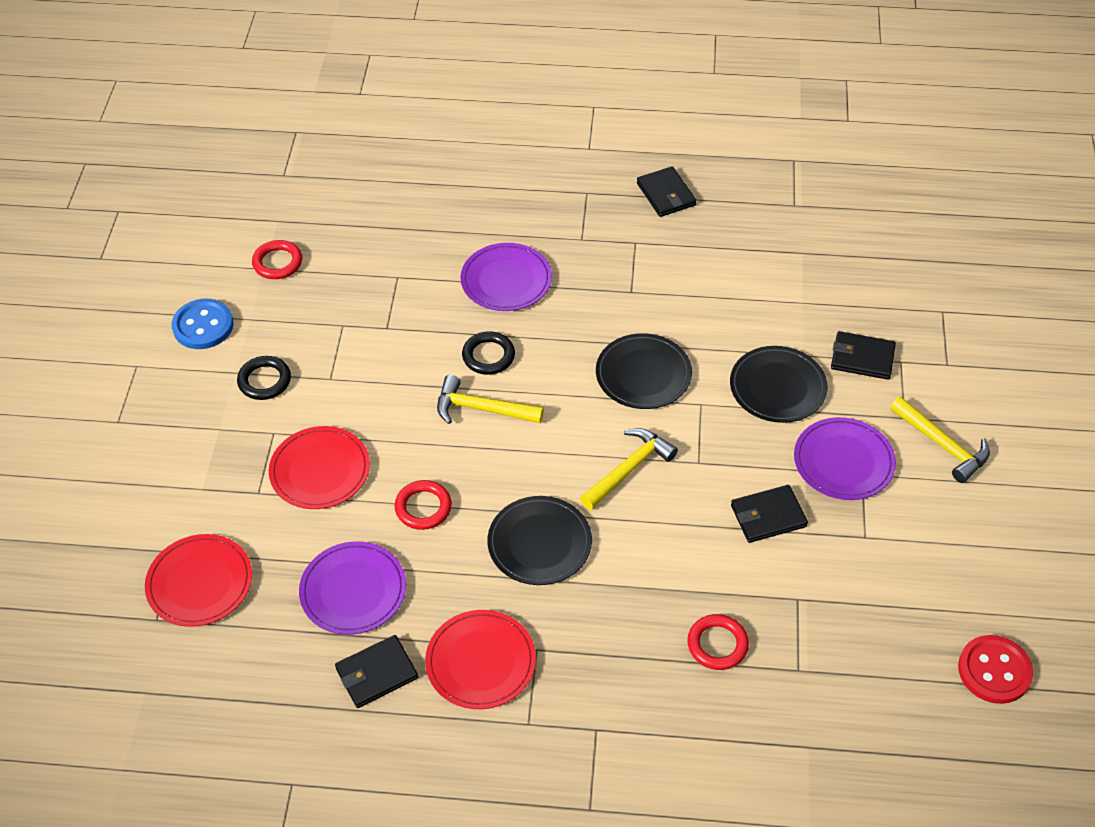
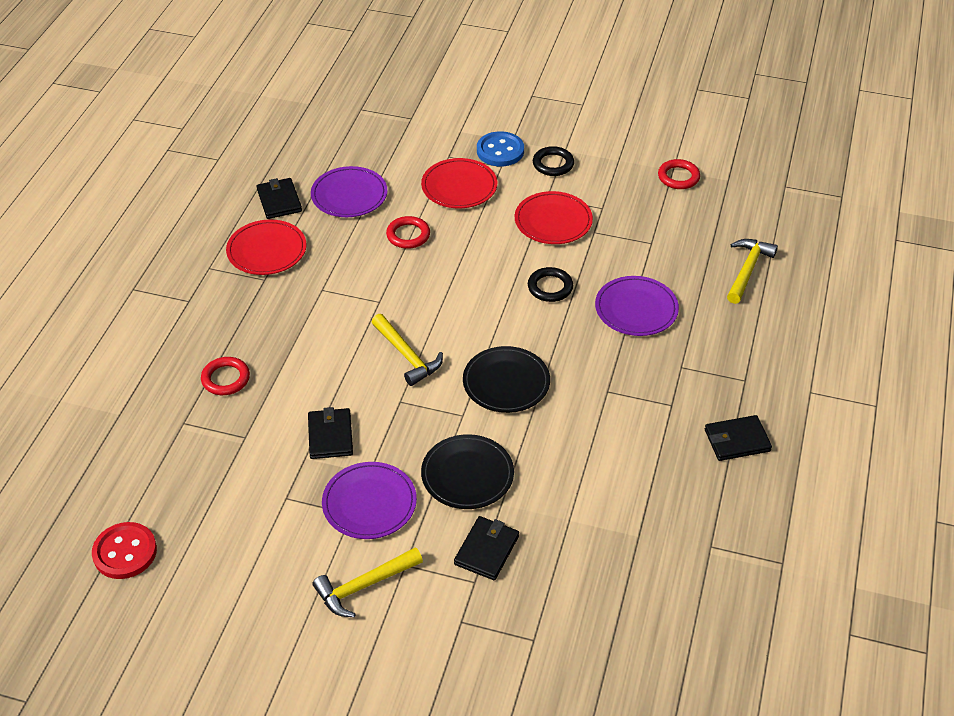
camera: 100 degrees right, 5 degrees down
(200, 583) = (382, 127): red plate -> red plate (553, 221)
(203, 326) = (616, 136): blue button -> blue button (500, 151)
(482, 409) = (494, 277): yellow hammer -> yellow hammer (747, 270)
(539, 543) = (354, 293): black plate -> none

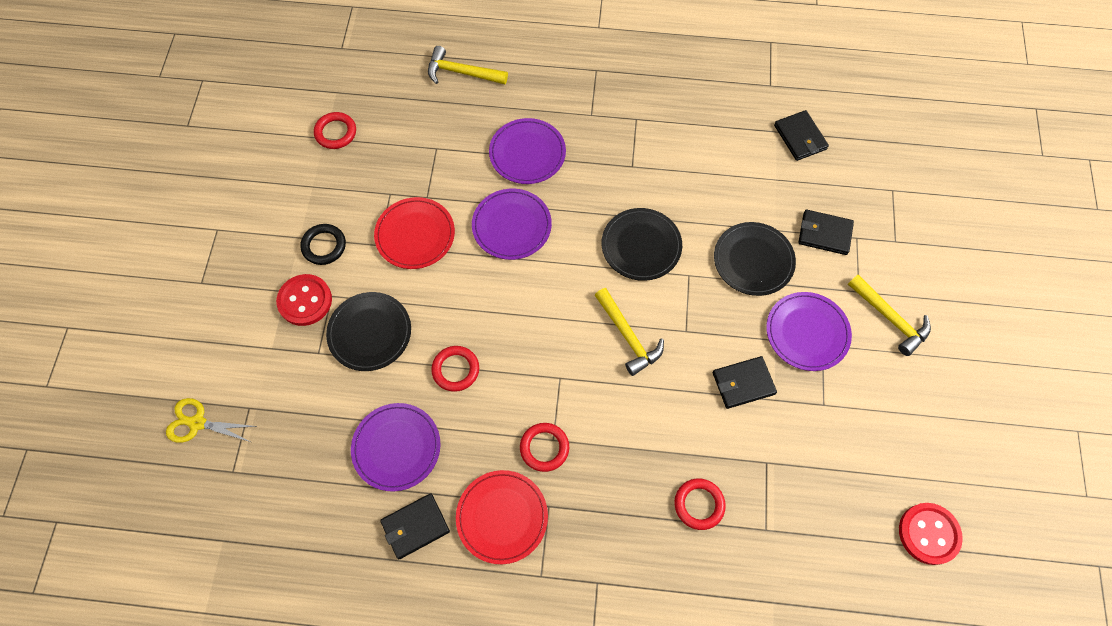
camera: 100 degrees left, 20 degrees up
(316, 283) = (544, 448): none -> red ring
(406, 93) = (197, 423): none -> yellow scissors
(407, 356) = (628, 336): yellow hammer -> yellow hammer turned 105 degrees clockwise
(459, 186) = (370, 332): red plate -> black plate
(500, 151) = (305, 301): blue button -> red button
(550, 287) = (511, 226): black ring -> purple plate
(737, 440) = (662, 73): black wallet -> black wallet (800, 137)

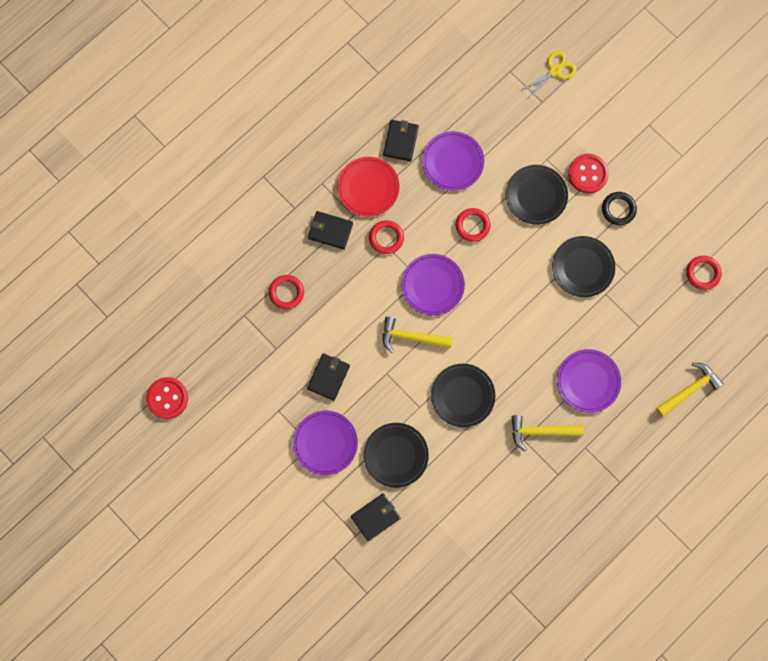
camera: 130 degrees right, 10 degrees up
(415, 235) = (583, 267): red plate -> black plate
(511, 226) = (541, 329): purple plate -> purple plate (432, 285)
(800, 137) = (454, 571): black wallet -> black wallet (330, 231)
(890, 318) = (291, 501): yellow hammer -> yellow hammer (541, 431)

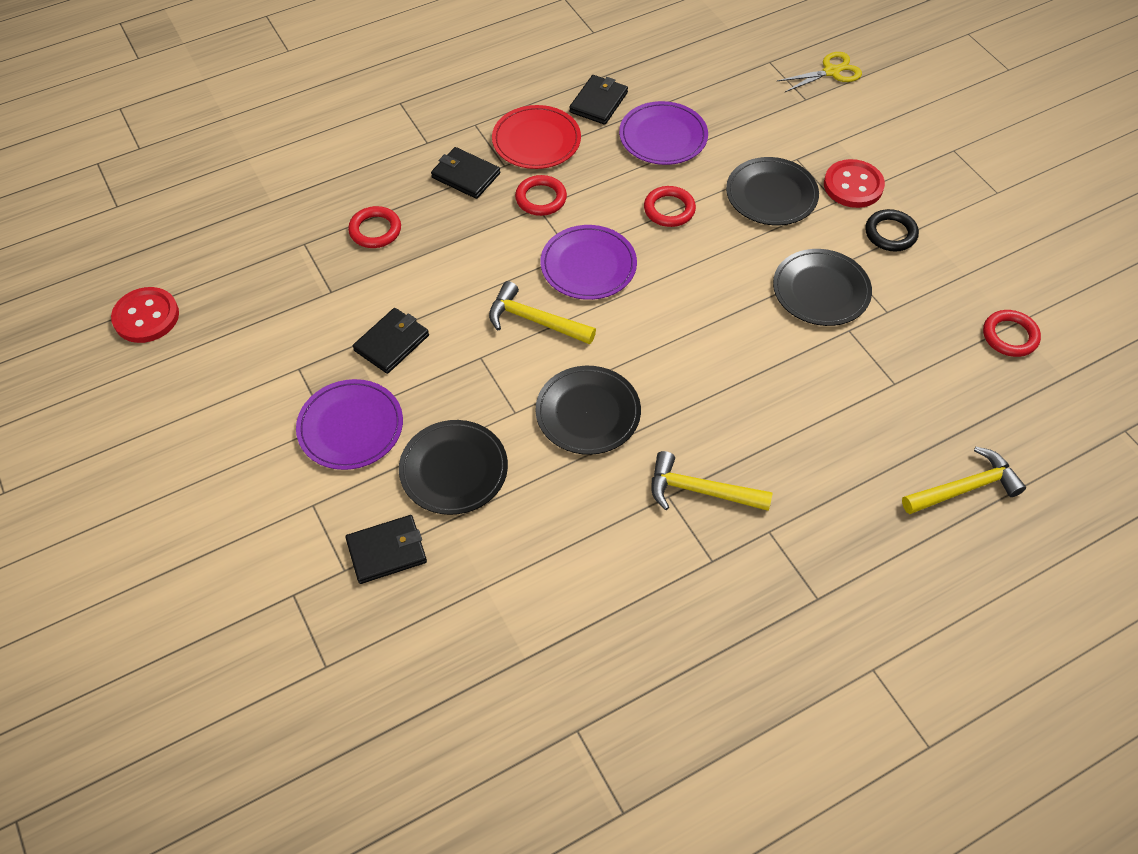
camera: 15 degrees right, 20 degrees down
(588, 381) = (796, 438): purple plate -> none

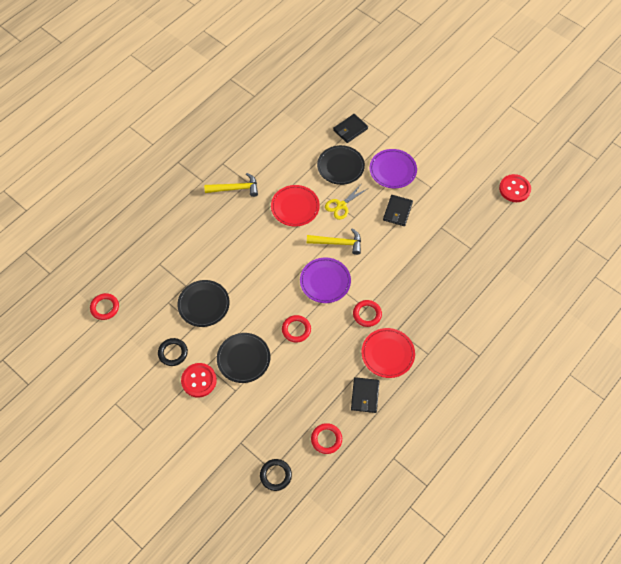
camera: 160 degrees right, 5 degrees up
(375, 230) = (440, 267): red ring -> red ring (326, 439)
(465, 175) = (414, 316): black wallet -> none
(588, 412) = (295, 207): black plate -> red plate
(663, 136) = (317, 381): purple plate -> none
(765, 55) = (275, 475): none -> black ring
(831, 72) = (229, 474): yellow scissors -> yellow scissors (341, 205)
(965, 488) = (122, 223): yellow hammer -> none

